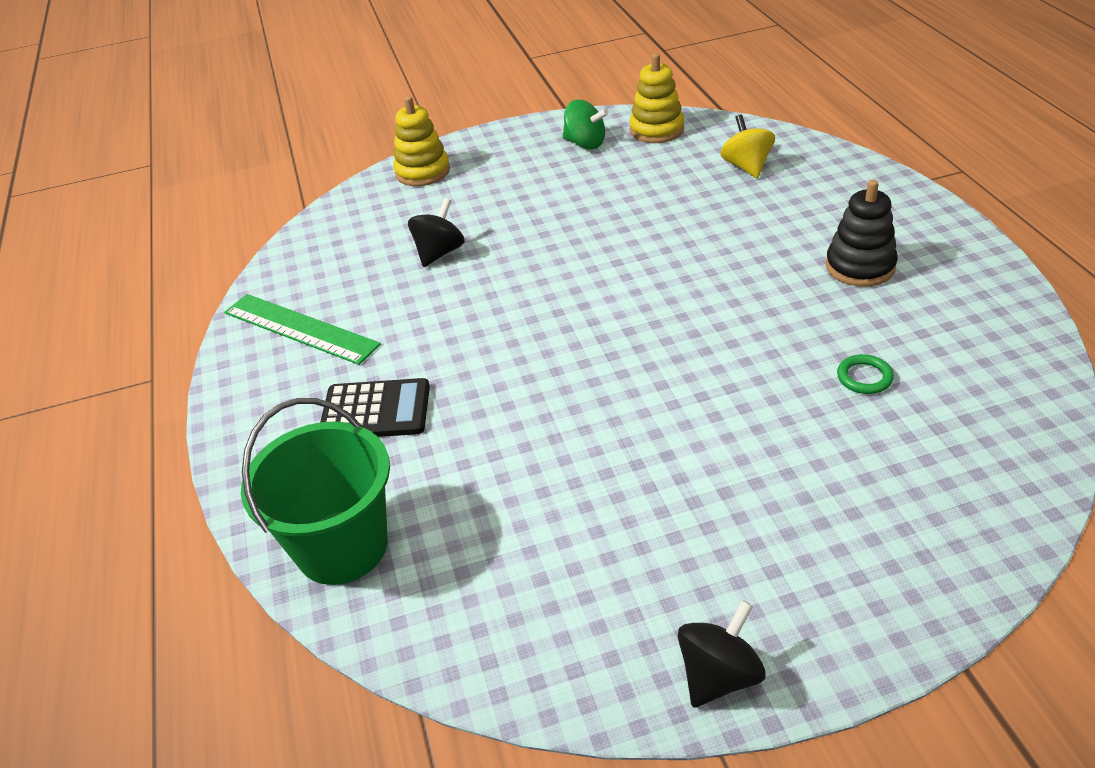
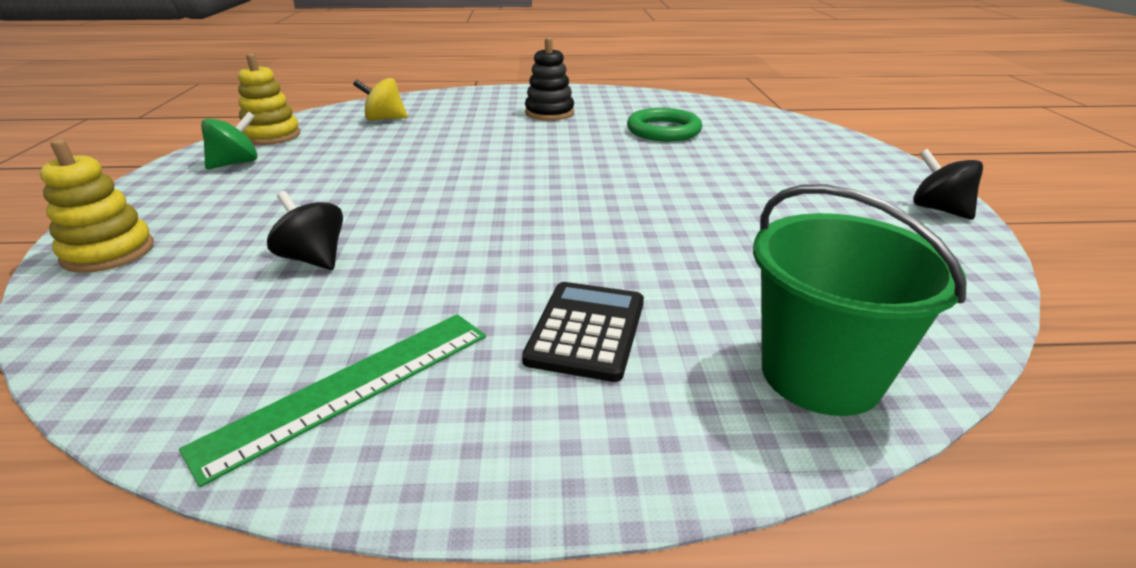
camera: 80 degrees left, 10 degrees down
(864, 377) = (663, 130): green ring -> green ring, size x1.98

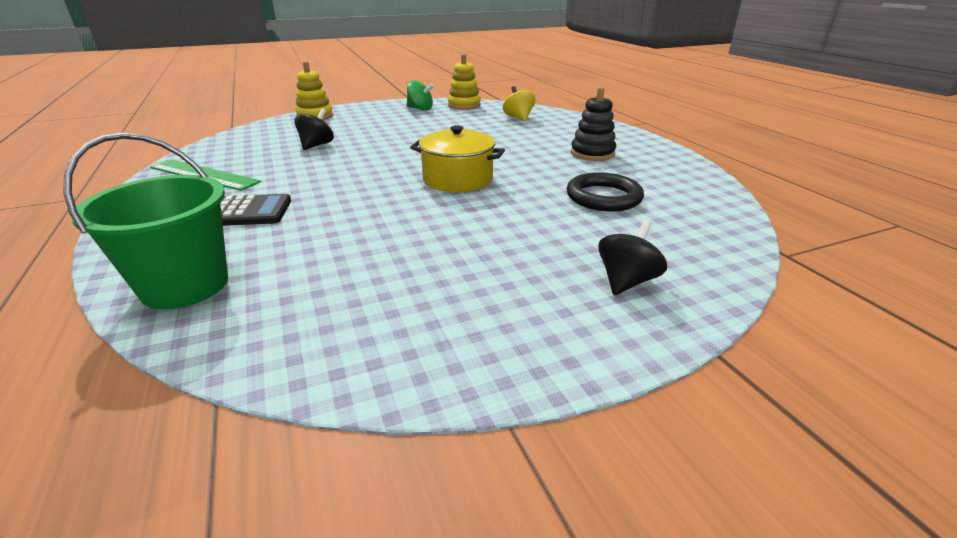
camera: 70 degrees right, 0 degrees up
(570, 178) = (458, 179): none -> yellow pot
(663, 130) = (603, 197): green ring -> black ring
(938, 209) = (507, 363): black spinning top -> black spinning top (626, 281)

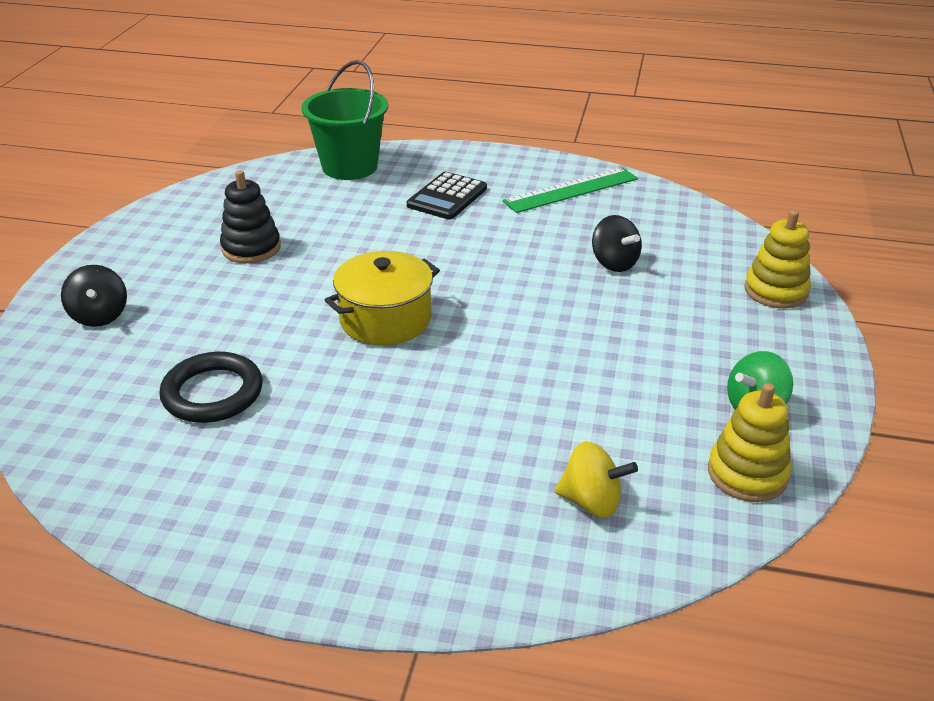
camera: 125 degrees right, 5 degrees up
(592, 153) = (330, 475): black stacking toy -> black stacking toy (251, 248)

